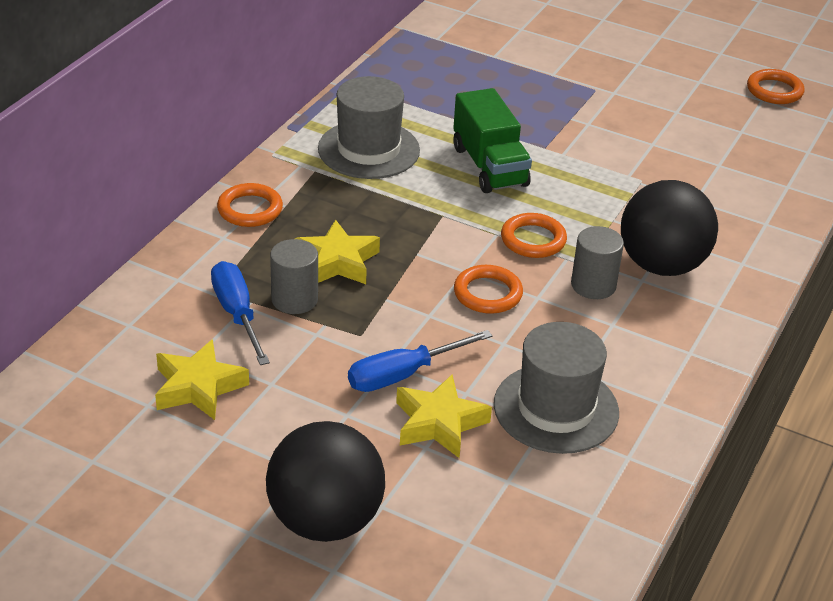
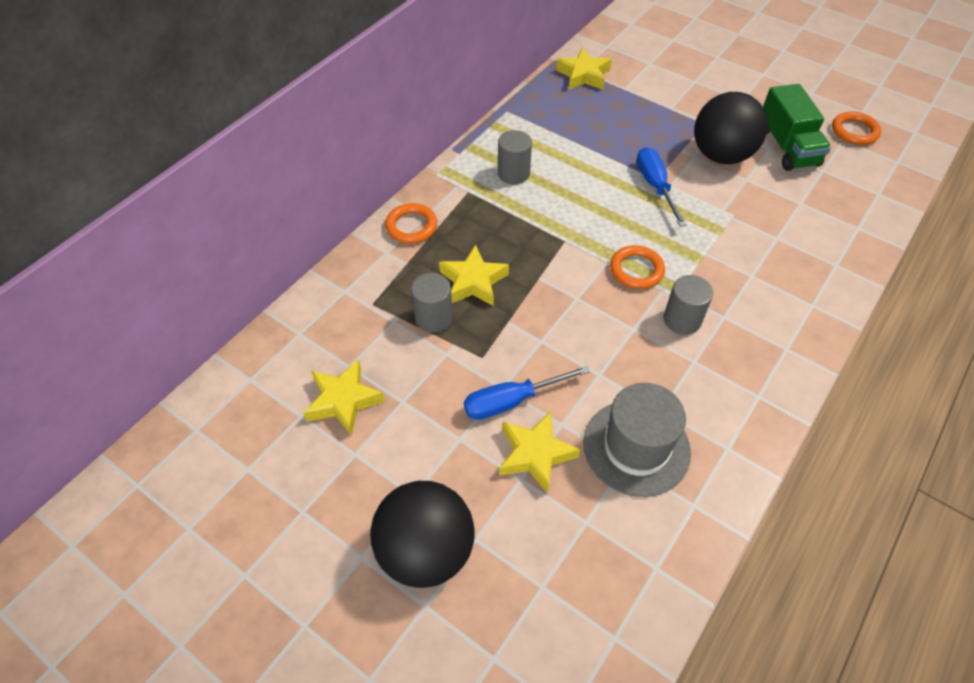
camera: 10 degrees right, 15 degrees up
(237, 314) = (386, 329): blue screwdriver -> blue screwdriver (655, 186)
(368, 150) = (513, 173): grey hat -> grey cylinder
(440, 44) = (583, 75): none -> yellow star
(487, 293) = (592, 322): orange ring -> none
(489, 166) = (608, 194): green truck -> green truck (787, 147)
(661, 265) = (742, 302): black ball -> black ball (721, 155)

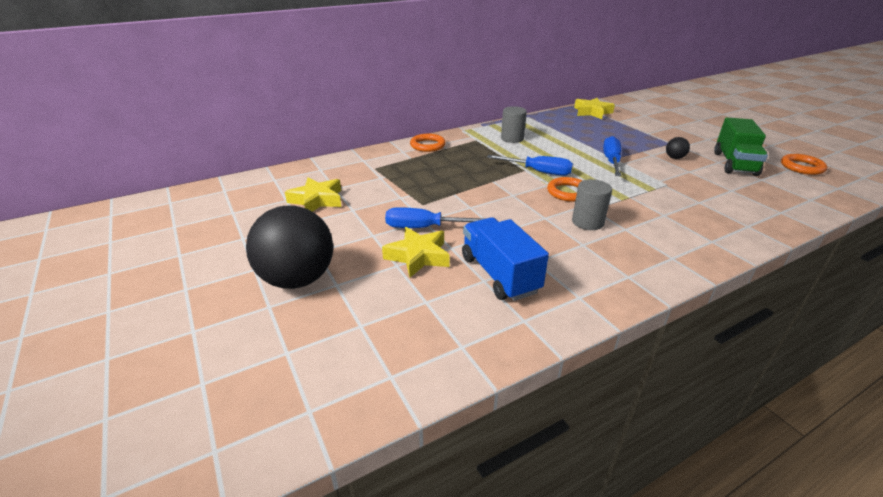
camera: 25 degrees right, 20 degrees down
(433, 317) = (406, 181): grey cylinder -> none
(473, 282) = (446, 173): yellow star -> none
(583, 239) = (538, 172): none -> blue screwdriver
(636, 447) = (499, 274): grey hat -> blue truck
(721, 155) = (674, 158): black ball -> black ball, size x0.40

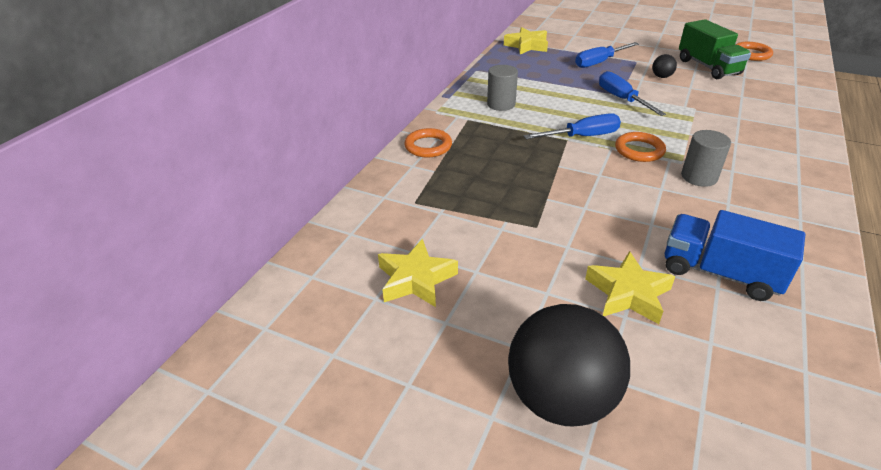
camera: 35 degrees left, 5 degrees up
(424, 228) = (582, 255): blue screwdriver -> blue screwdriver (599, 62)

